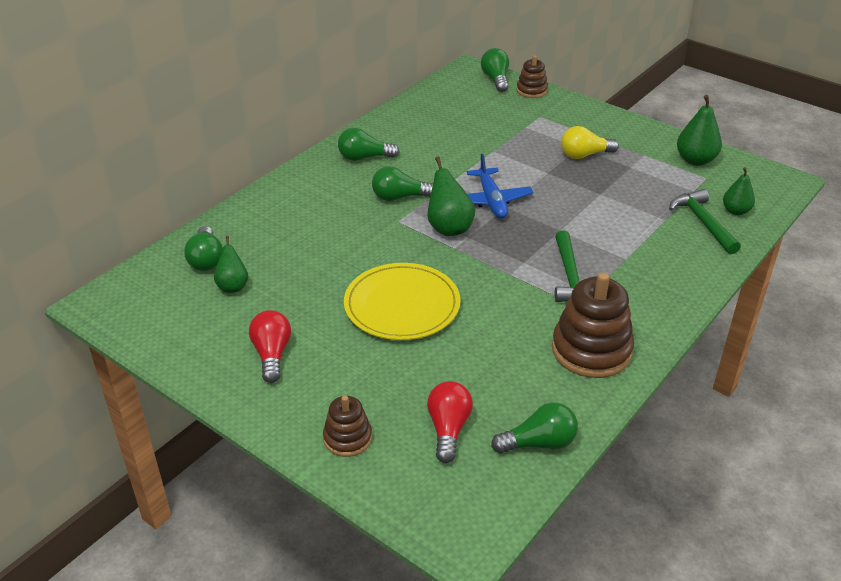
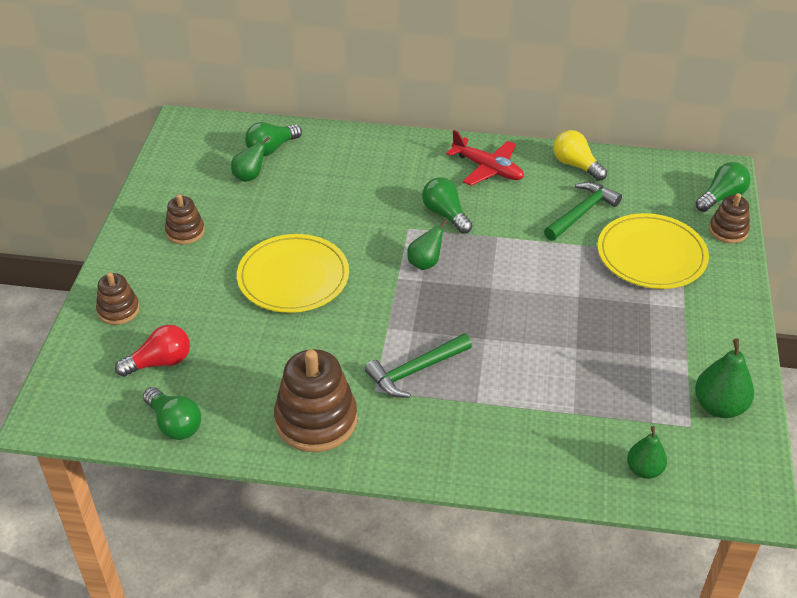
camera: 60 degrees right, 5 degrees up
(272, 354) = (185, 231): red light bulb -> brown stacking toy
(364, 157) = (488, 169): green light bulb -> red plane
(449, 228) = (425, 263): green pear -> green pear, size x0.66
(491, 201) = (493, 274): blue plane -> none
(530, 127) = (651, 255): none -> yellow plate
(584, 155) = (639, 313): yellow light bulb -> yellow light bulb (576, 165)
(703, 222) = (596, 446): green hammer -> green hammer (581, 212)

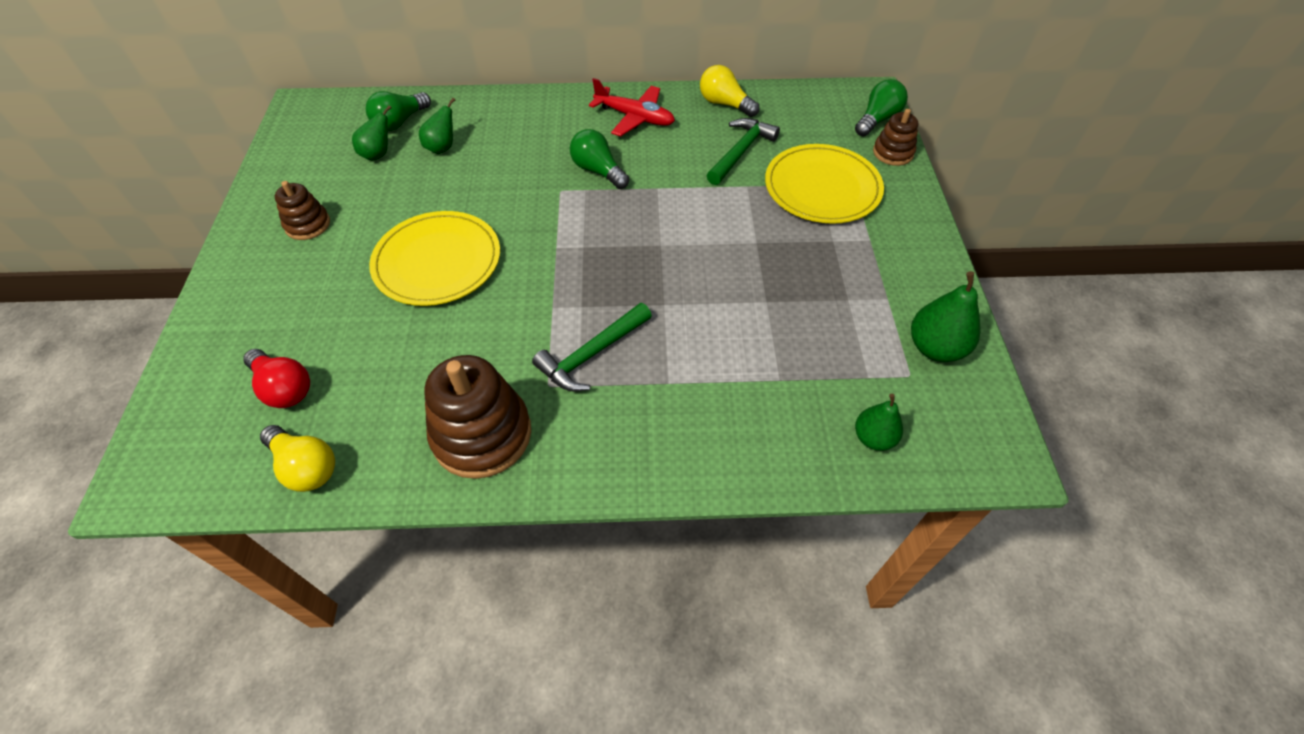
camera: 10 degrees left, 10 degrees up
(118, 310) = (230, 329): brown stacking toy -> none
(160, 362) = (284, 388): red light bulb -> red light bulb turned 75 degrees clockwise
(174, 424) = (306, 467): green light bulb -> yellow light bulb
(425, 263) = (584, 227): green pear -> green pear (442, 148)

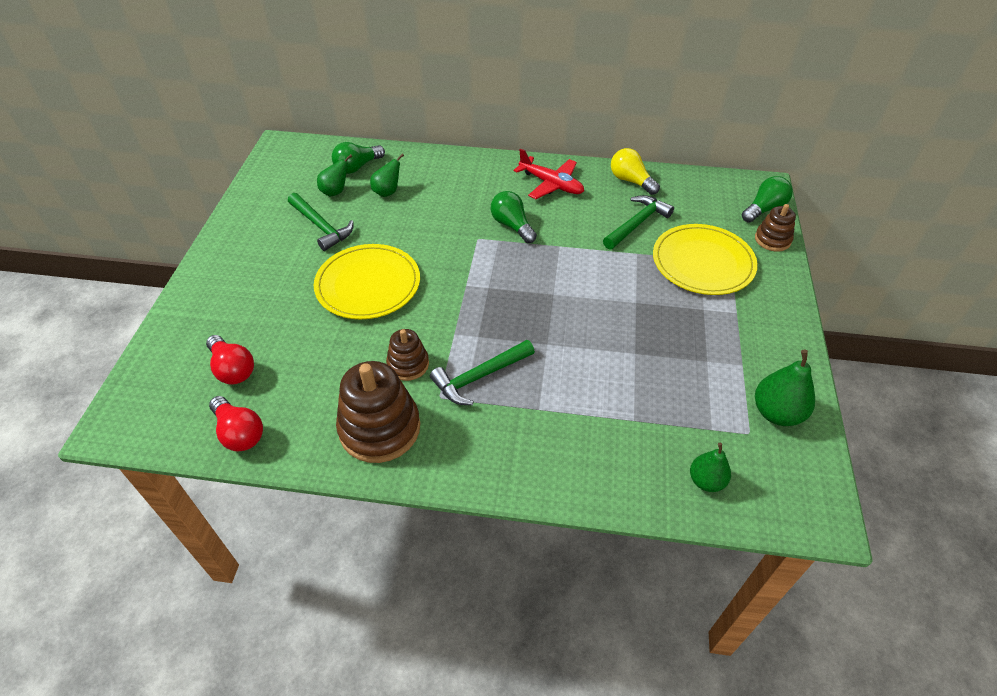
camera: 10 degrees right, 5 degrees down
(306, 467) = (239, 433): yellow light bulb -> red light bulb
(308, 225) = (271, 242): brown stacking toy -> brown stacking toy (408, 364)
(367, 198) = (321, 227): none -> green hammer

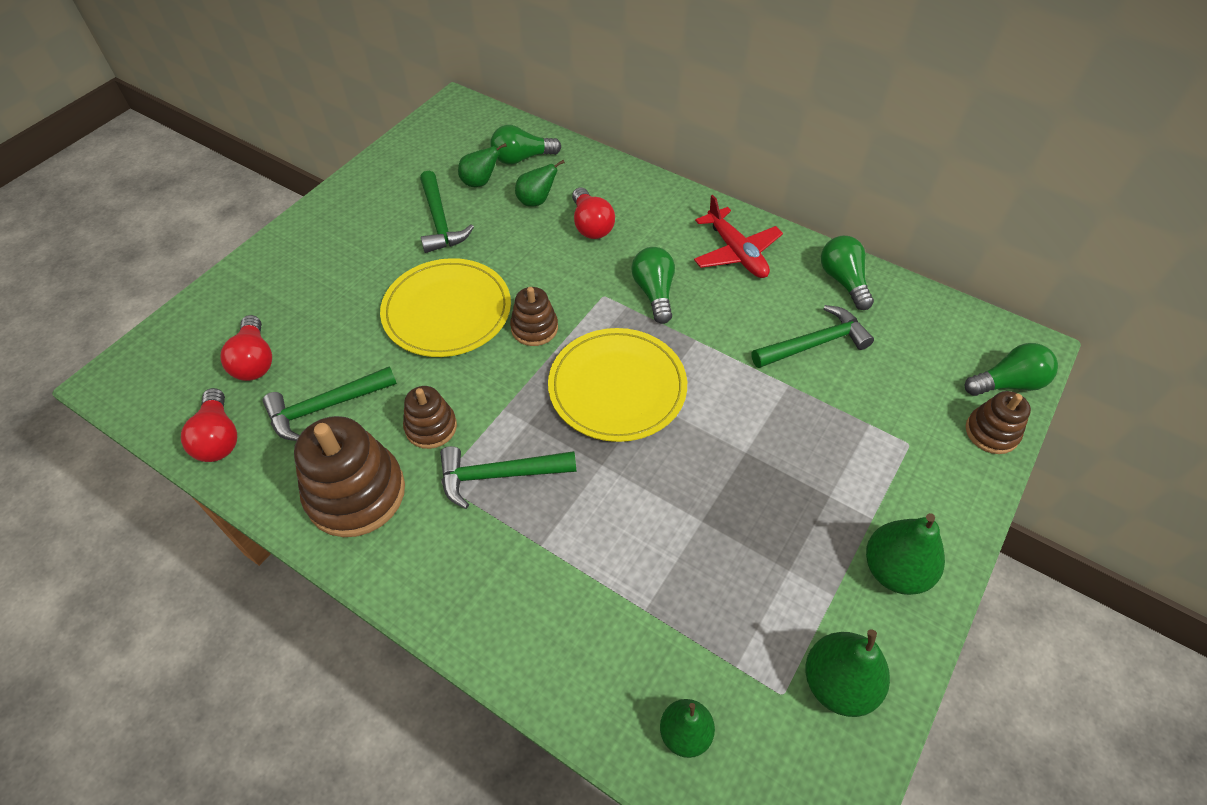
camera: 25 degrees right, 5 degrees up
(315, 380) = (325, 407): none -> green hammer
(439, 196) = (591, 225): none -> red light bulb
(442, 275) = (534, 328): none -> brown stacking toy
(631, 181) = (843, 281): yellow light bulb -> green light bulb
(703, 262) = (870, 430): yellow plate -> yellow plate (617, 387)
(767, 336) = (894, 570): none -> green pear

